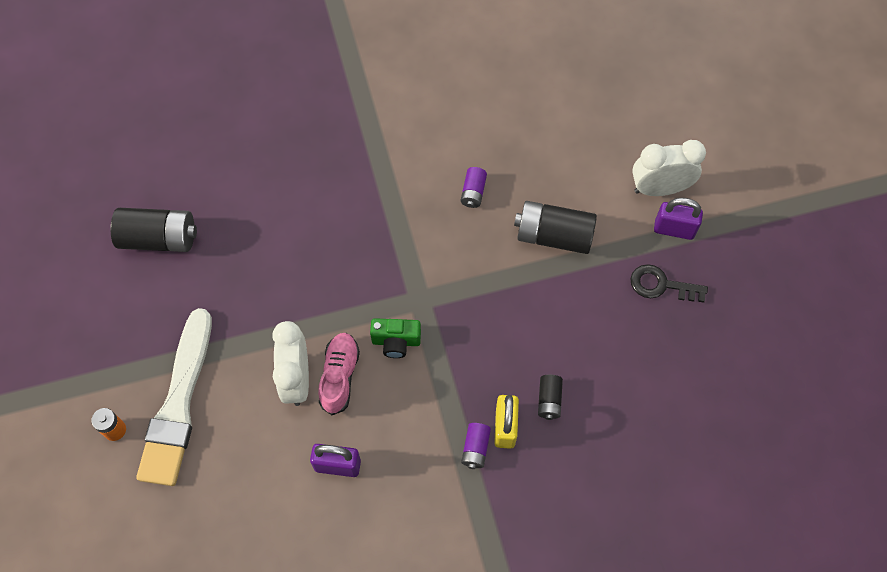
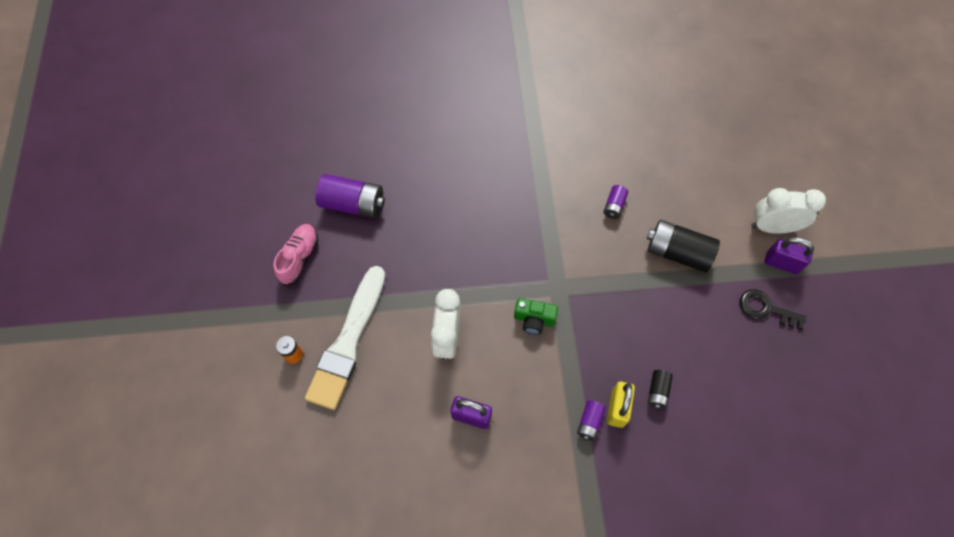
camera: 10 degrees right, 0 degrees up
(159, 238) = (353, 204): black battery -> purple battery
(339, 376) = (483, 341): pink shoe -> pink shoe (299, 258)

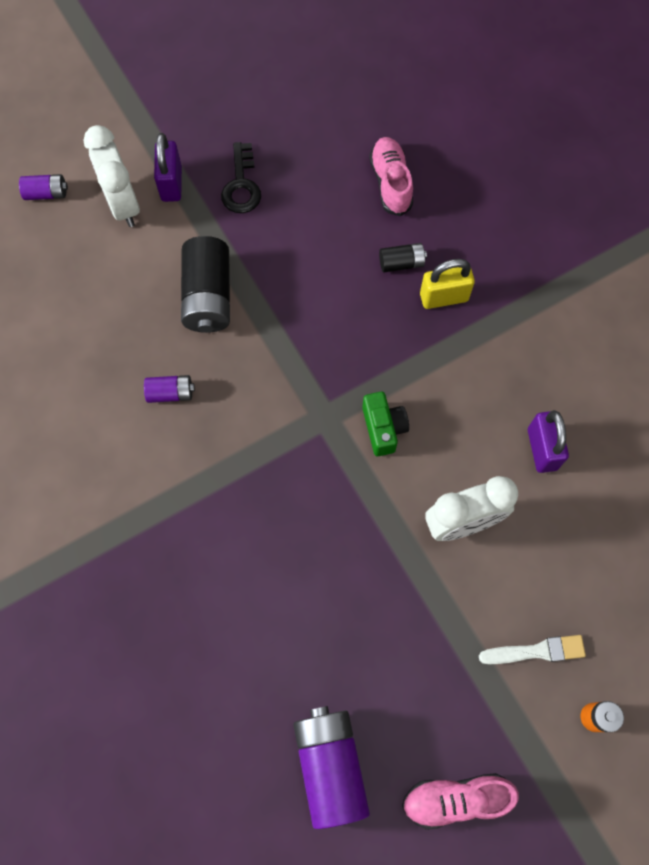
camera: 115 degrees left, 5 degrees up
(348, 341) = (536, 651): white brush -> white brush, size x0.47
(589, 422) = (475, 319): purple battery -> purple battery (46, 193)
(733, 418) = (390, 183): none -> pink shoe

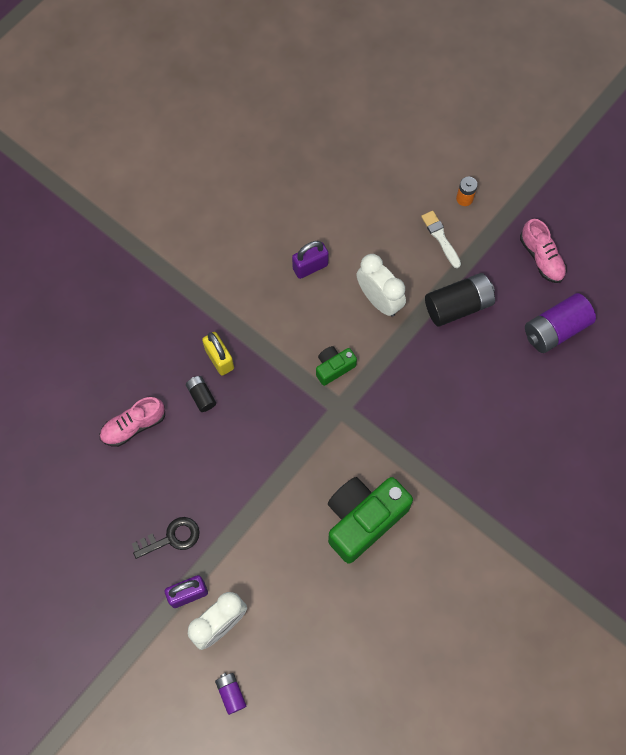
camera: 110 degrees left, 0 degrees up
(171, 393) = (363, 519): purple battery -> green camera
(208, 297) = (277, 524): black battery -> black battery (458, 306)

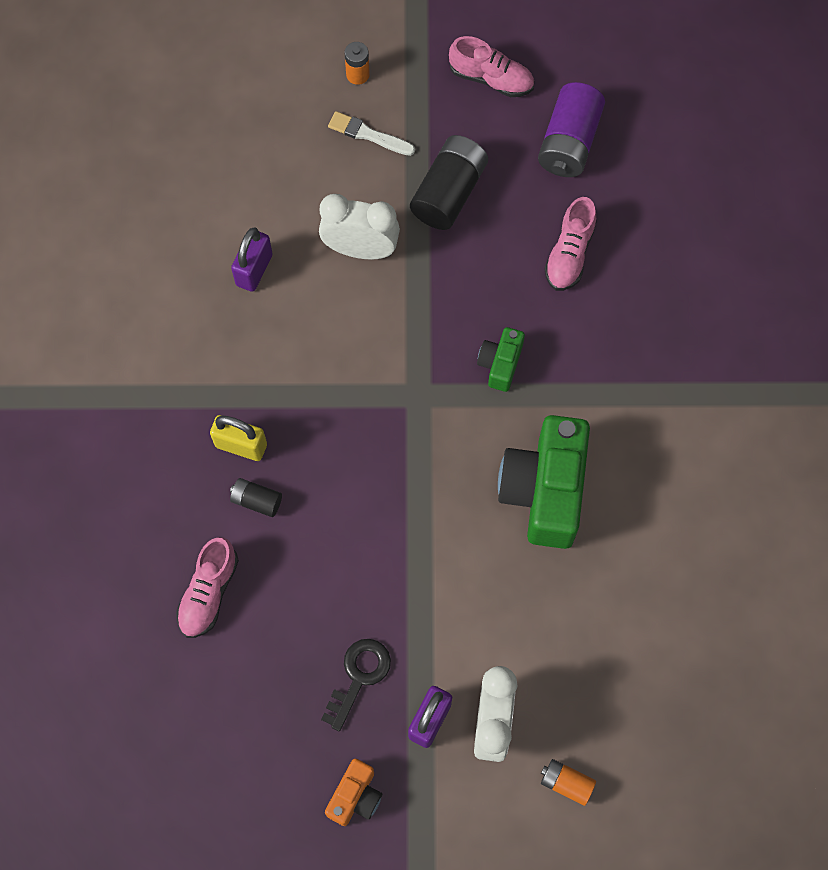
camera: 40 degrees left, 0 degrees up
(113, 601) = (355, 796): none -> orange camera
(231, 693) = (566, 783): purple battery -> orange battery
(334, 367) = (374, 357): green camera -> green camera (500, 364)
(498, 395) = (569, 254): none -> pink shoe

